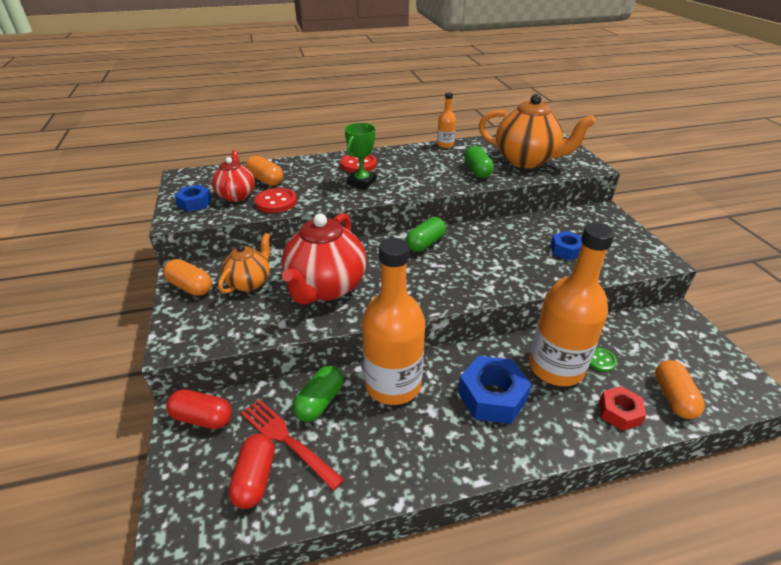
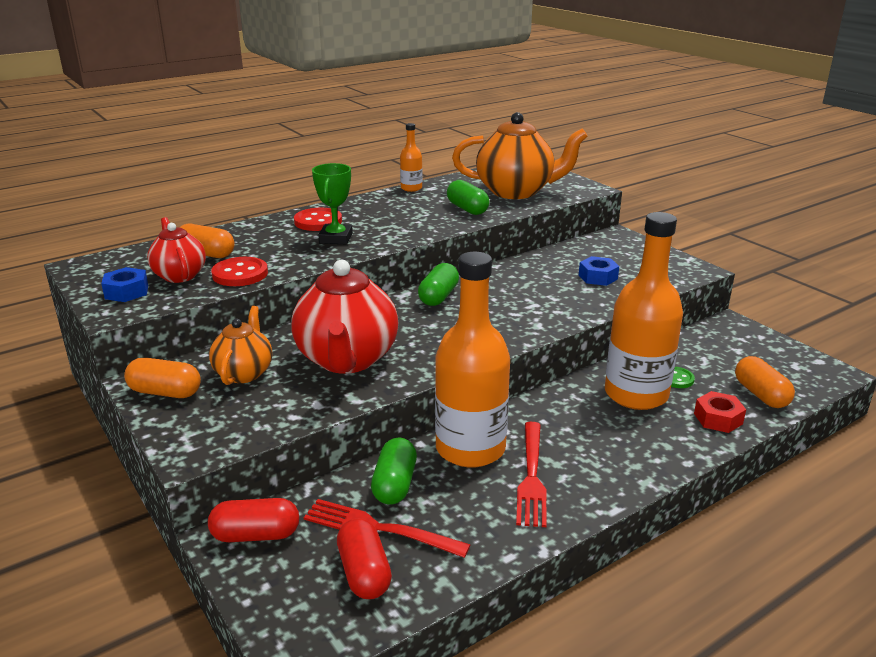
camera: 20 degrees left, 10 degrees down
(427, 426) = (531, 476): none -> red fork
(492, 396) = (585, 434): blue nut -> none

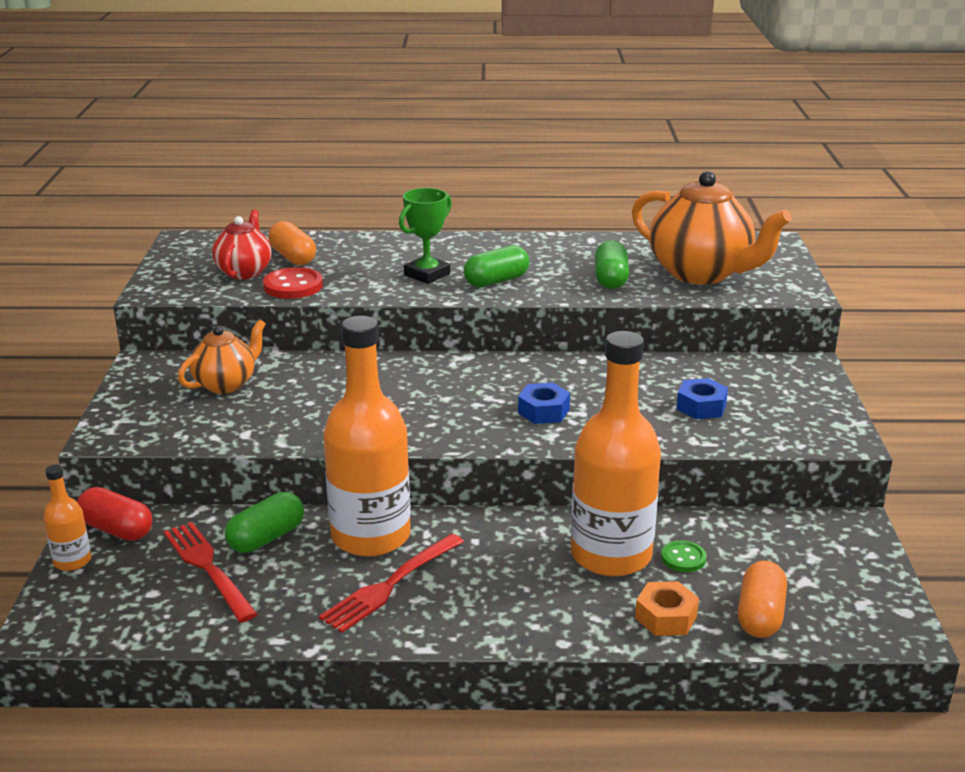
camera: 35 degrees right, 0 degrees up
(126, 292) = (185, 275): blue nut -> blue nut (543, 411)
(165, 392) = (149, 378): orange capsule -> none
(318, 221) = (436, 251): red button -> none
(347, 360) = (322, 403): red teapot -> none
(364, 573) = (154, 596): red capsule -> none
(411, 188) = (587, 238): orange bottle -> orange bottle (72, 561)
(438, 296) = (493, 371): green capsule -> green capsule (496, 281)
(718, 418) = (665, 617): red nut -> orange nut

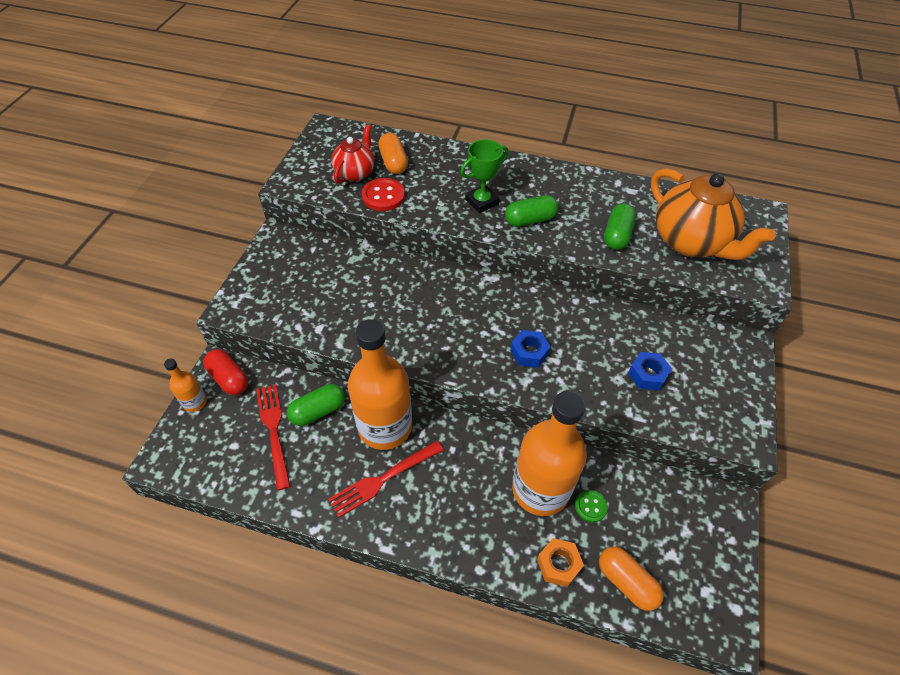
camera: 15 degrees right, 25 degrees up
(226, 384) = (322, 272): orange teapot -> none
(760, 615) = (626, 582): orange capsule -> orange capsule turned 75 degrees counterclockwise

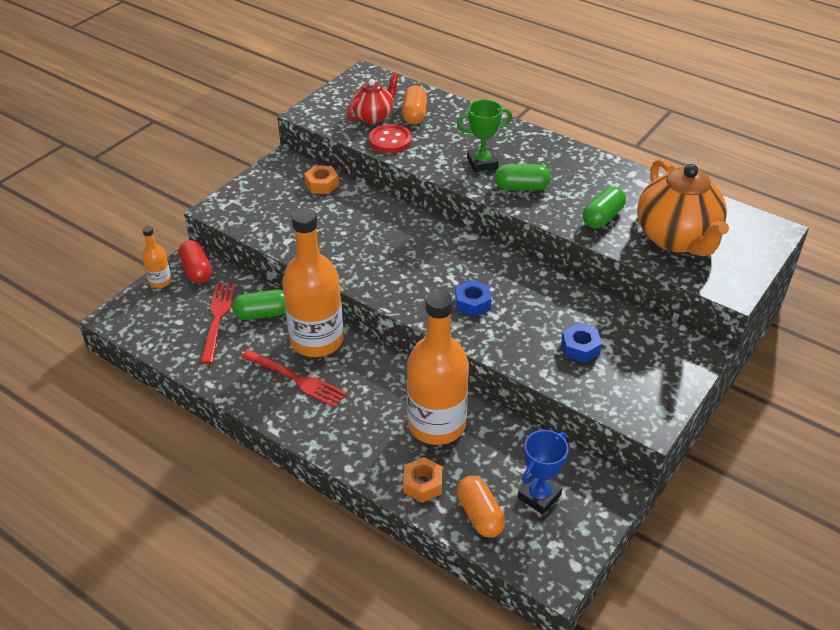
camera: 20 degrees right, 10 degrees down
(326, 255) = (322, 184): none -> orange nut
(383, 479) = (296, 379): red fork -> red fork turned 135 degrees counterclockwise
(590, 506) = (477, 450): green button -> none
(668, 540) = (539, 496): none -> blue trophy

